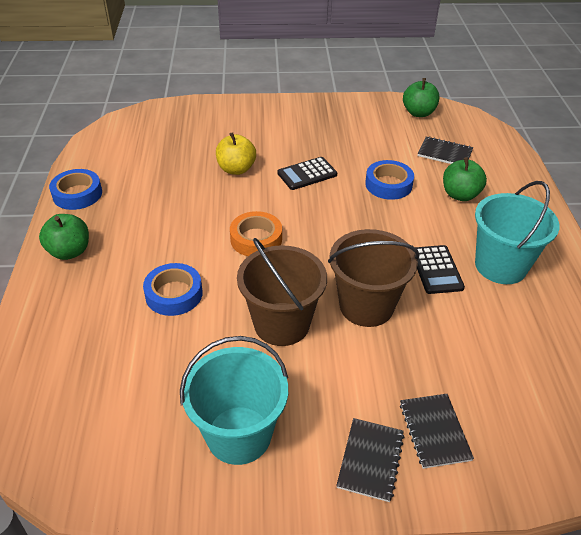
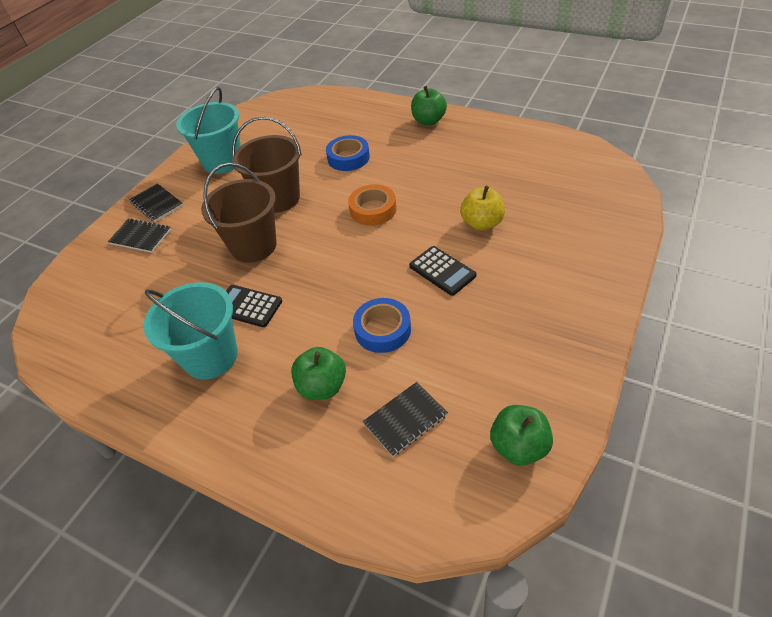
camera: 125 degrees right, 5 degrees up
(77, 194) = (498, 130): blue tape -> none
(307, 174) = (442, 271): black calculator -> black calculator turned 135 degrees clockwise

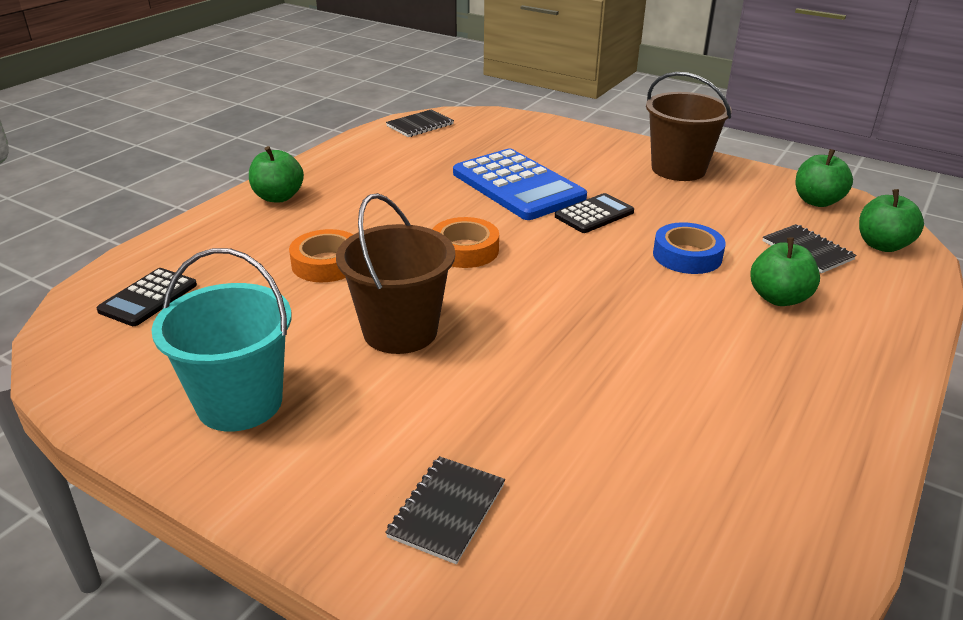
camera: 90 degrees left, 15 degrees down
(156, 204) = (339, 496): black notebook -> black notebook (420, 125)
(210, 356) = (750, 390): turquoise bucket -> none
(247, 306) = (650, 358): black calculator -> black calculator (148, 298)
(253, 246) = (515, 355): brown bucket -> brown bucket (678, 169)
(348, 158) = (326, 263): blue tape -> orange tape
(428, 491) = (882, 245): none -> green apple
(481, 223) = (518, 186): yellow apple -> blue calculator

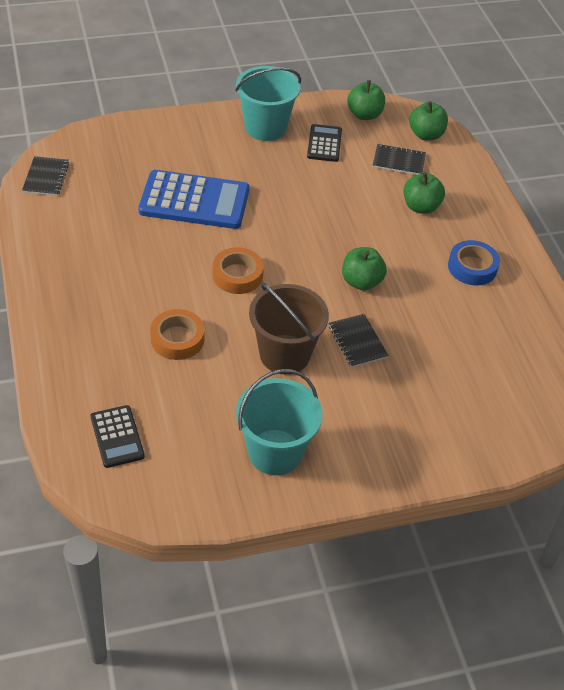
camera: 50 degrees left, 15 degrees up
(278, 197) = (59, 309): green apple -> green apple (361, 282)
(447, 510) = (432, 427): black notebook -> black notebook (357, 342)
(594, 214) = (268, 199): black calculator -> black calculator (324, 144)
(678, 169) = (265, 127): brown bucket -> turquoise bucket
(687, 256) = (350, 203): blue tape -> blue tape (472, 267)

